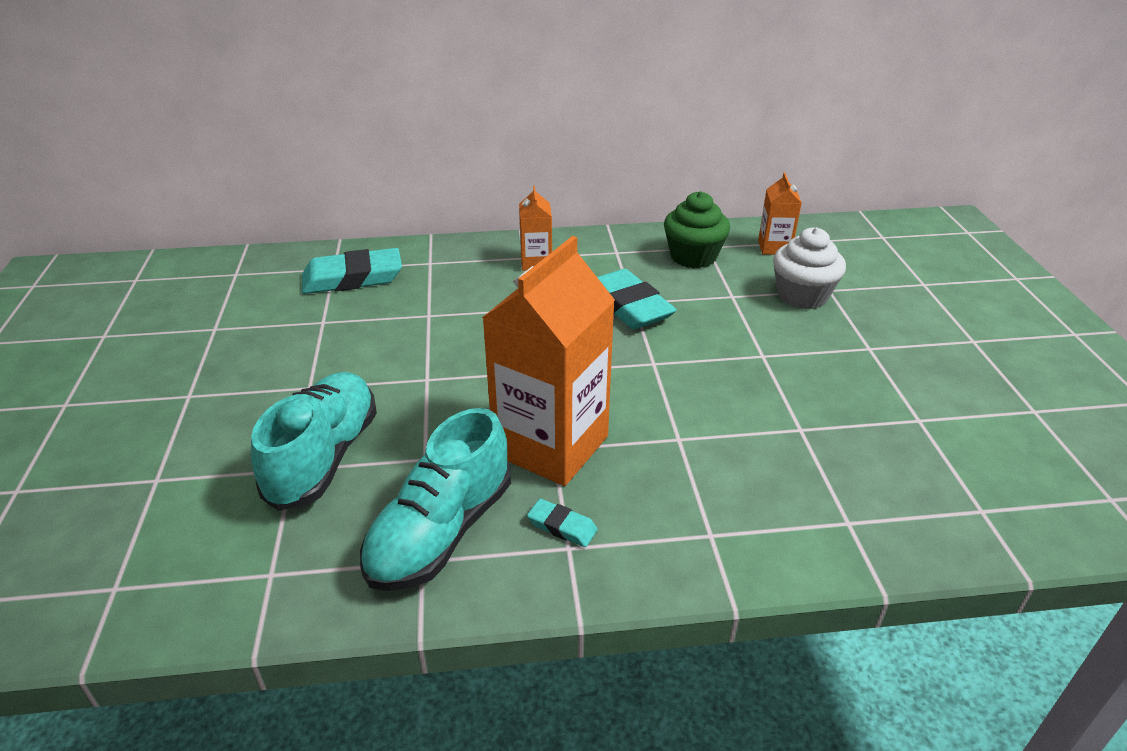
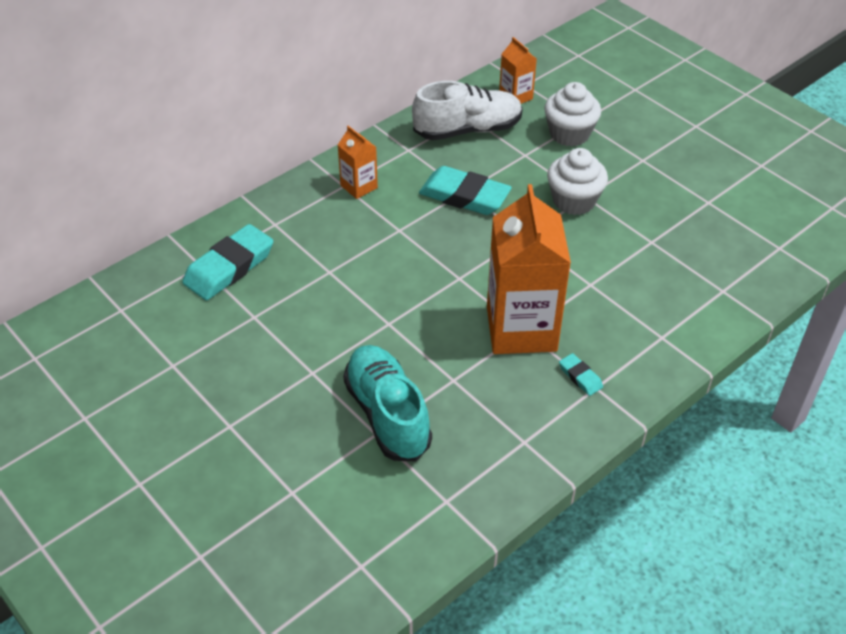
camera: 35 degrees left, 10 degrees up
(441, 532) = (516, 419): turquoise shoe -> none
(562, 526) = (580, 377): turquoise eraser -> turquoise eraser turned 60 degrees clockwise
(693, 256) = (467, 130): green cupcake -> white shoe
(744, 354) = (574, 201): none -> white cupcake

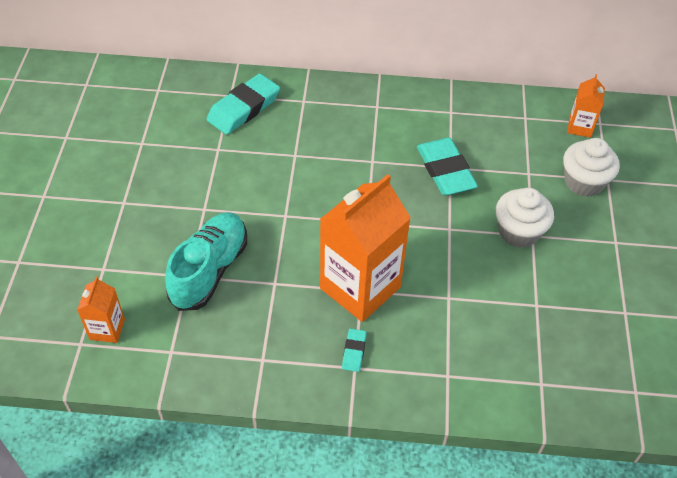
camera: 45 degrees right, 5 degrees up
(229, 267) = (243, 108): turquoise eraser -> turquoise eraser turned 45 degrees counterclockwise
(359, 186) = (385, 114): orange carton -> orange carton (107, 329)
(467, 130) = (510, 127): white shoe -> none

